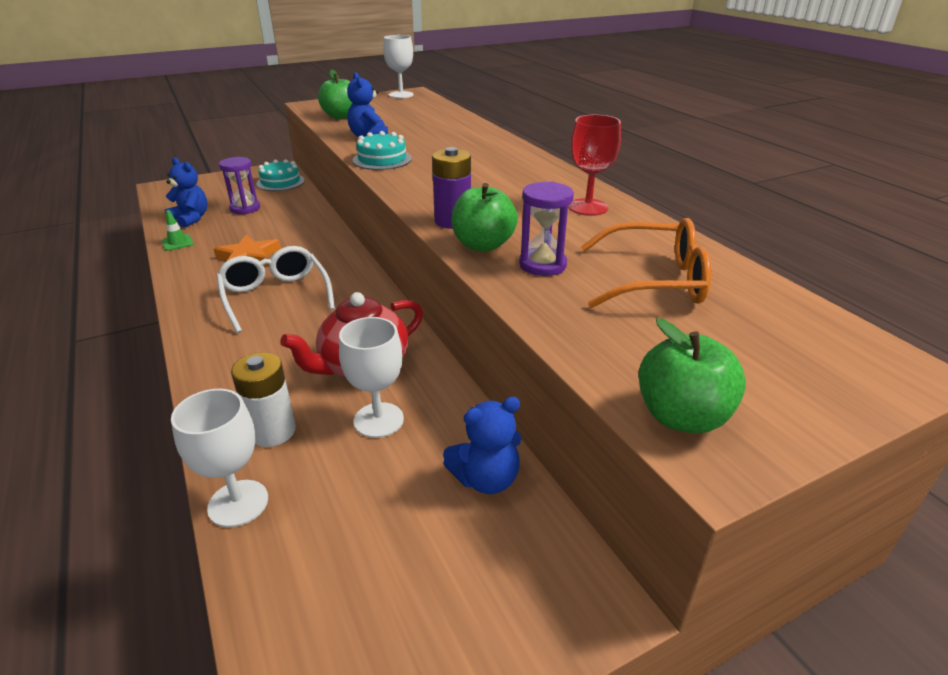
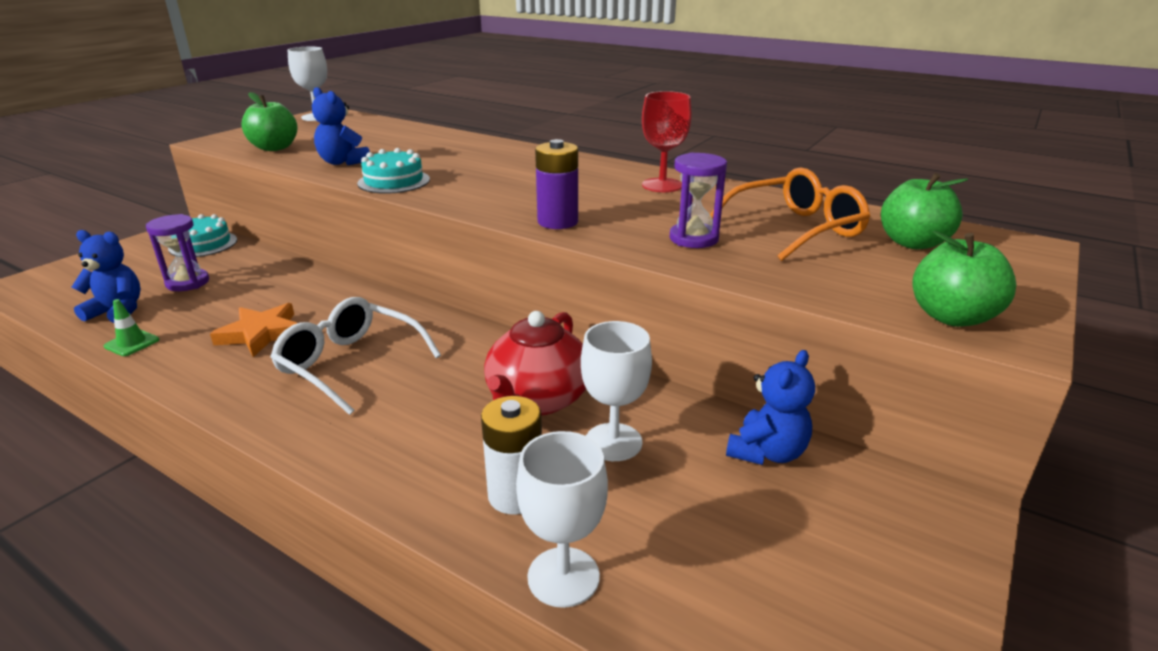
camera: 30 degrees left, 5 degrees down
(483, 245) = (617, 235): green apple -> green apple (912, 243)

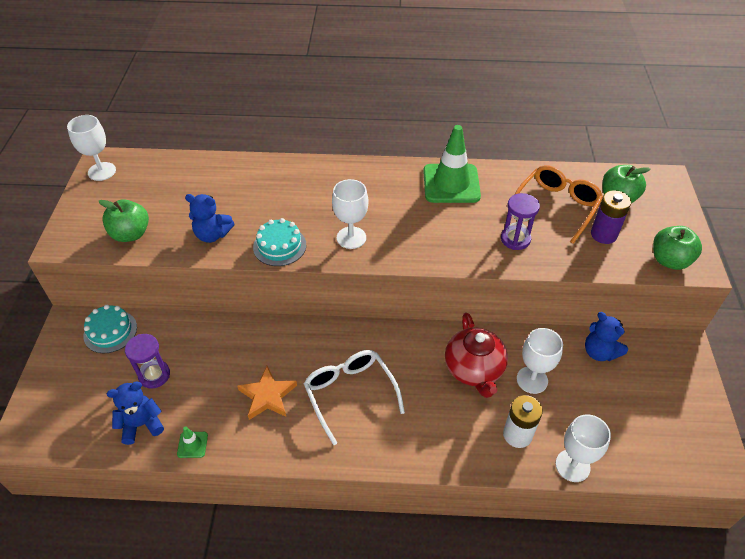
camera: 30 degrees left, 20 degrees up
(349, 364) = (349, 393): white glasses -> white glasses turned 60 degrees clockwise
(479, 193) = (351, 238): none -> white goblet
(558, 222) = (430, 252): purple battery -> purple battery (603, 234)
(662, 185) = (451, 184): red goblet -> green traffic cone
(767, 452) = (599, 352): blue teddy bear -> blue teddy bear turned 135 degrees clockwise

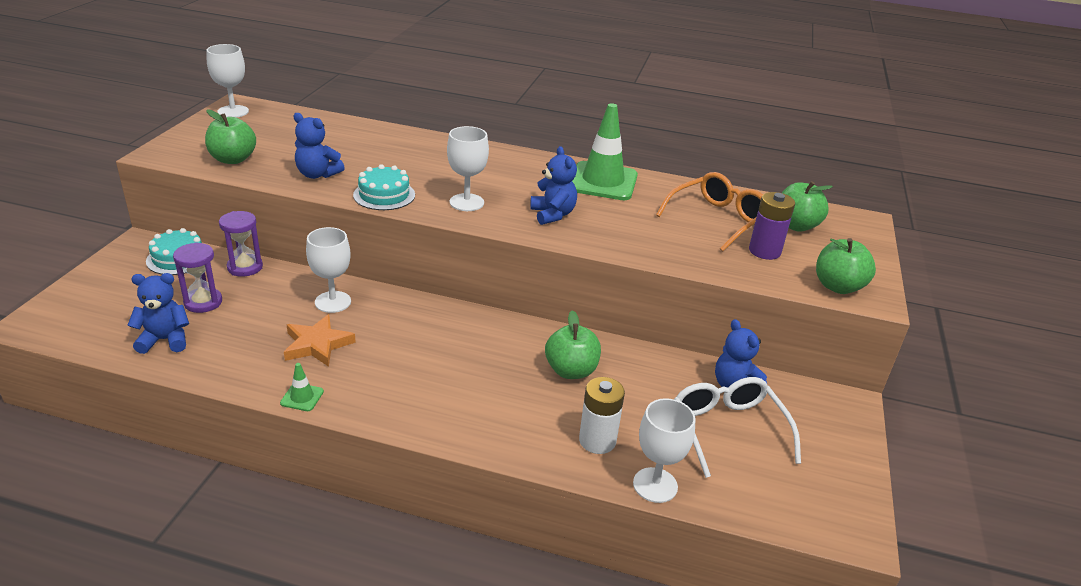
camera: 10 degrees right, 15 degrees down
(192, 444) = (210, 368): green traffic cone -> green traffic cone (302, 397)
(349, 393) = (412, 361): white glasses -> white glasses (727, 429)
(426, 234) = (553, 214): none -> blue teddy bear
(474, 370) = (571, 371): red teapot -> green apple
(515, 239) = (655, 236): purple hourglass -> purple hourglass (245, 267)
(532, 380) = (638, 394): white goblet -> white goblet (333, 302)

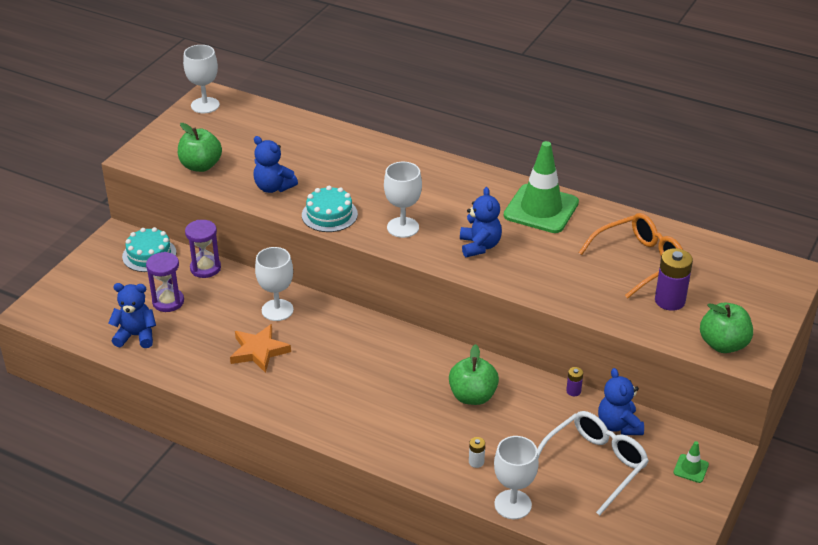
camera: 15 degrees right, 5 degrees up
(302, 397) = (241, 398): green traffic cone -> green traffic cone (691, 468)
(597, 441) = (476, 462): white battery -> white battery, size x0.49
(675, 356) = (573, 391): none -> purple battery
(727, 429) = (595, 464): white glasses -> white glasses turned 45 degrees clockwise
(796, 225) = (716, 273): green apple -> none

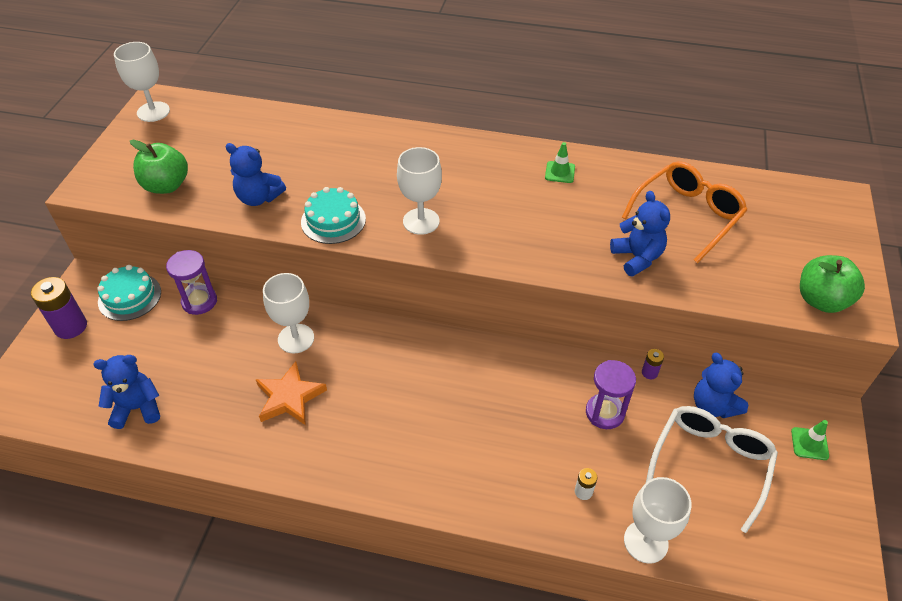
camera: 15 degrees left, 10 degrees up
(168, 302) = (166, 354): purple hourglass -> purple hourglass (605, 413)
(472, 396) = (547, 404): green apple -> none
(479, 246) = (513, 229): blue teddy bear -> blue teddy bear (637, 258)
(541, 209) = (560, 172): green traffic cone -> green traffic cone, size x0.42
(669, 301) = (740, 257): purple battery -> purple battery (71, 327)

